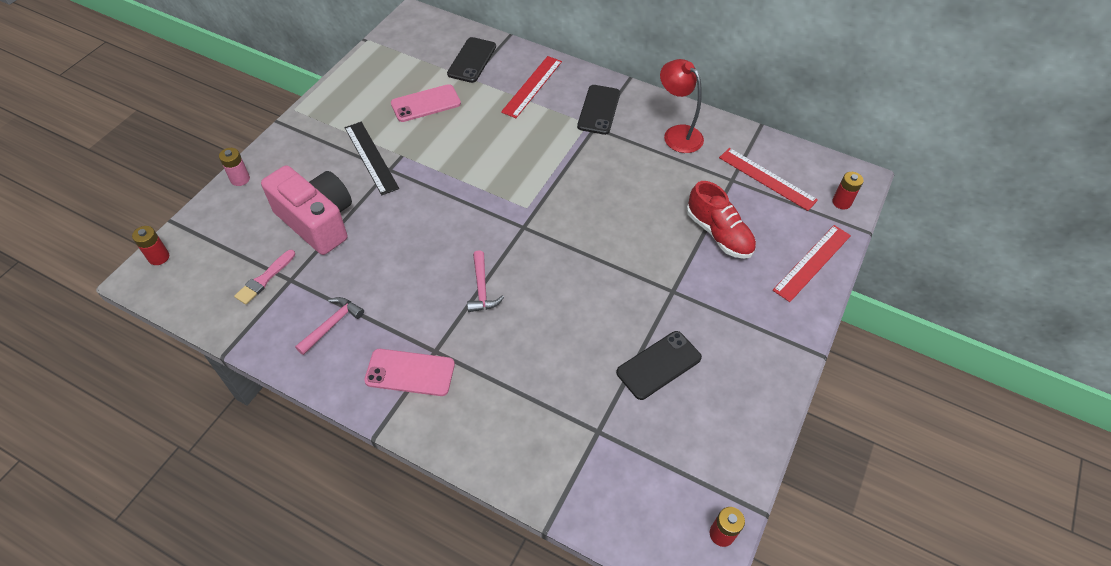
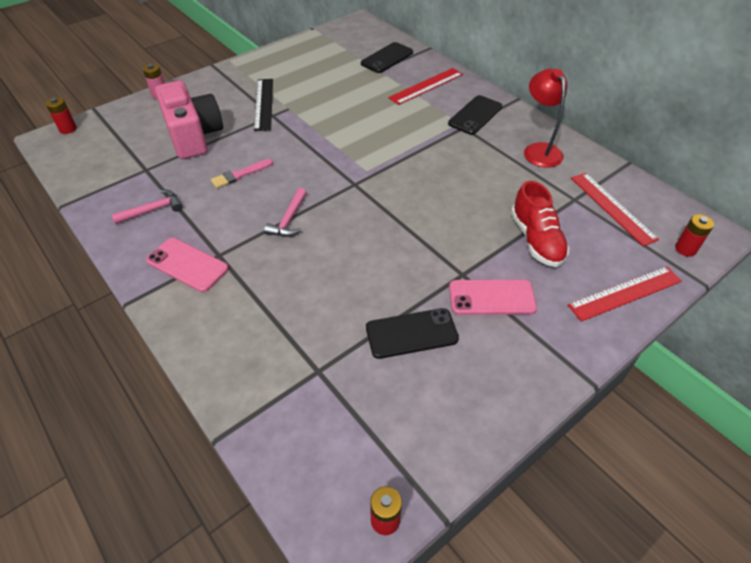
camera: 25 degrees right, 5 degrees down
(264, 279) = (128, 163): pink brush -> pink brush (240, 175)
(426, 103) = (331, 78): pink phone -> pink phone (492, 297)

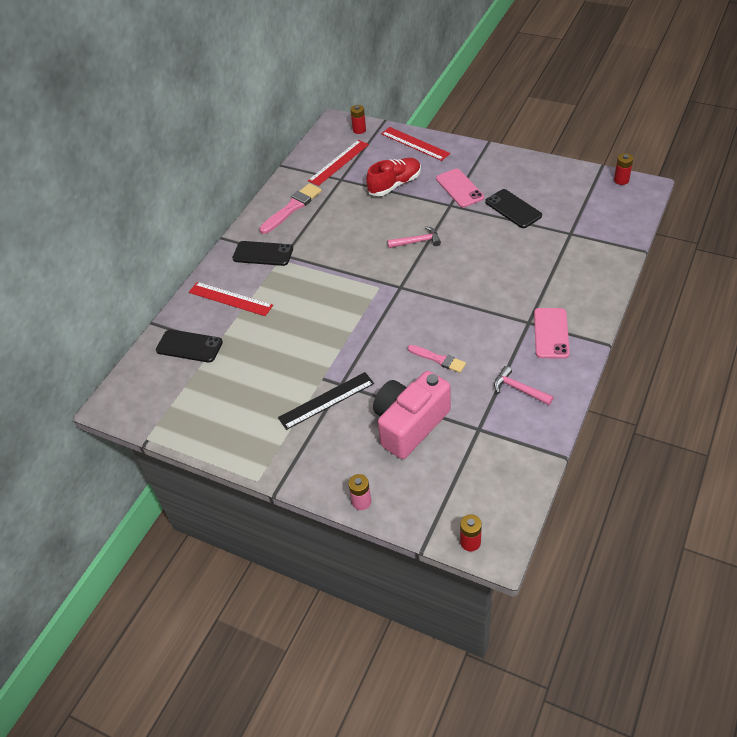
camera: 110 degrees left, 0 degrees up
(289, 219) = (466, 303): pink hammer -> pink hammer (417, 242)
(539, 150) = (292, 208): red lamp -> pink brush

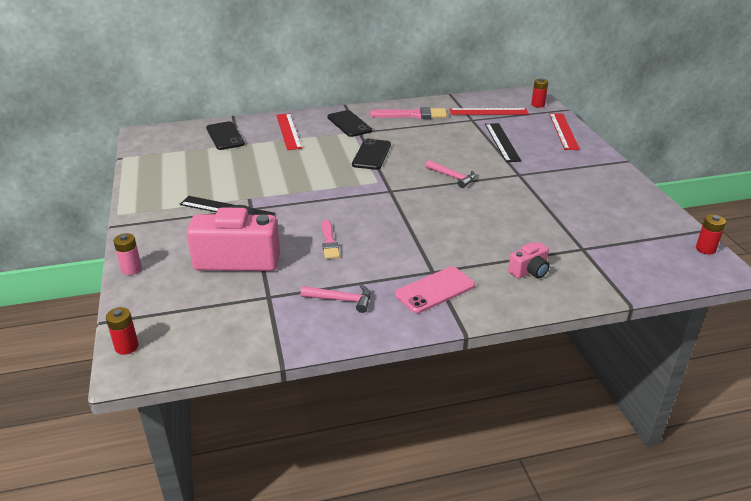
camera: 45 degrees right, 15 degrees down
(395, 185) = (502, 142): red shoe -> black ruler
(459, 188) = (546, 170): pink phone -> none
(513, 209) = (564, 205): black phone -> black phone (371, 155)
(519, 389) = (341, 300): pink hammer -> pink hammer turned 105 degrees clockwise
(572, 274) = (529, 271): none -> pink camera

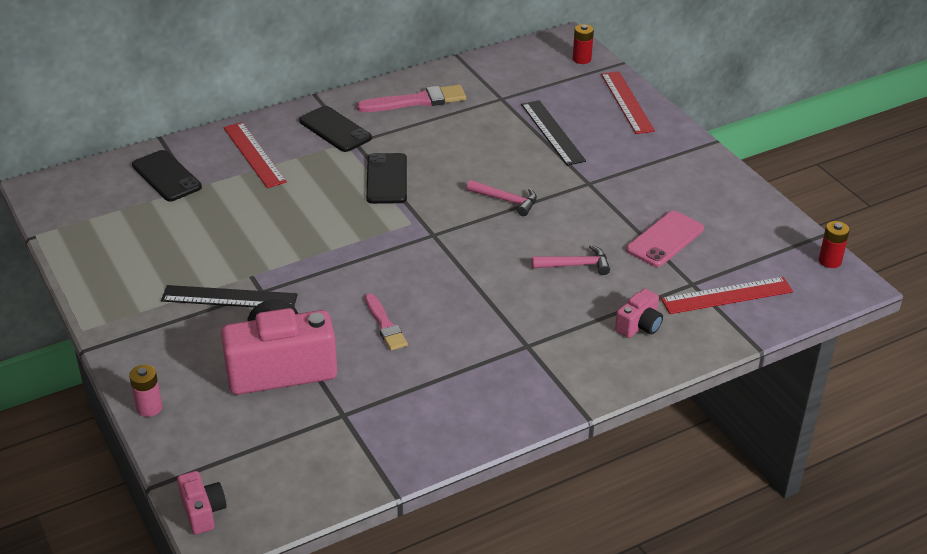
camera: 15 degrees left, 5 degrees up
(126, 347) = (203, 511): red battery -> pink camera
(341, 300) = (432, 403): pink hammer -> pink hammer (575, 265)
(435, 290) = (538, 370): pink phone -> pink phone (665, 239)
(488, 112) = (519, 81): red ruler -> red ruler (727, 295)

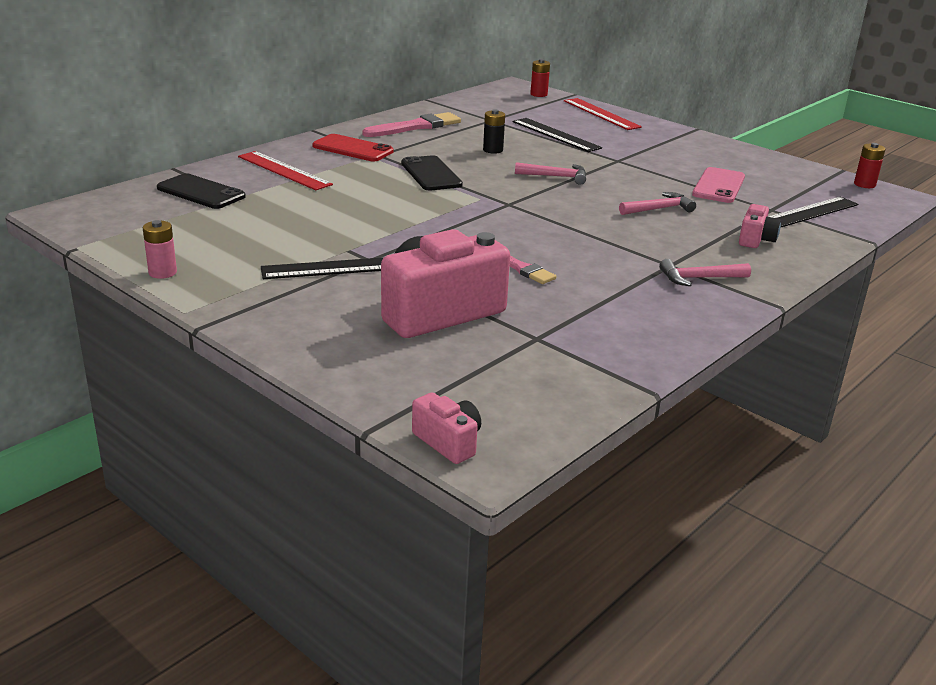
camera: 20 degrees left, 10 degrees down
(149, 408) = (313, 363): pink battery -> pink battery (162, 272)
(335, 129) = (353, 149): black phone -> red phone
(470, 149) = (493, 150): none -> black battery
(541, 369) = (699, 278): none -> pink hammer
(727, 295) = (808, 213): red ruler -> black ruler

